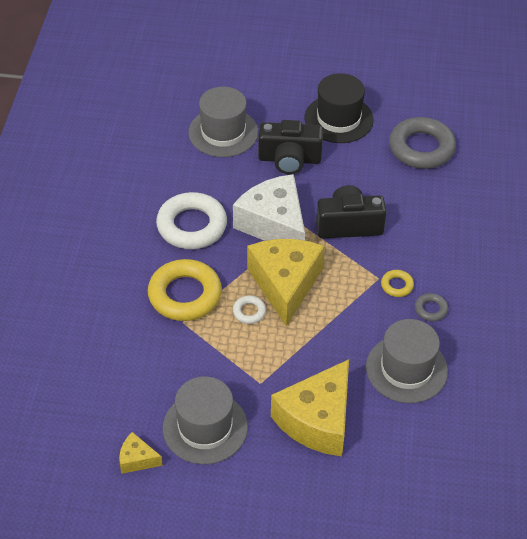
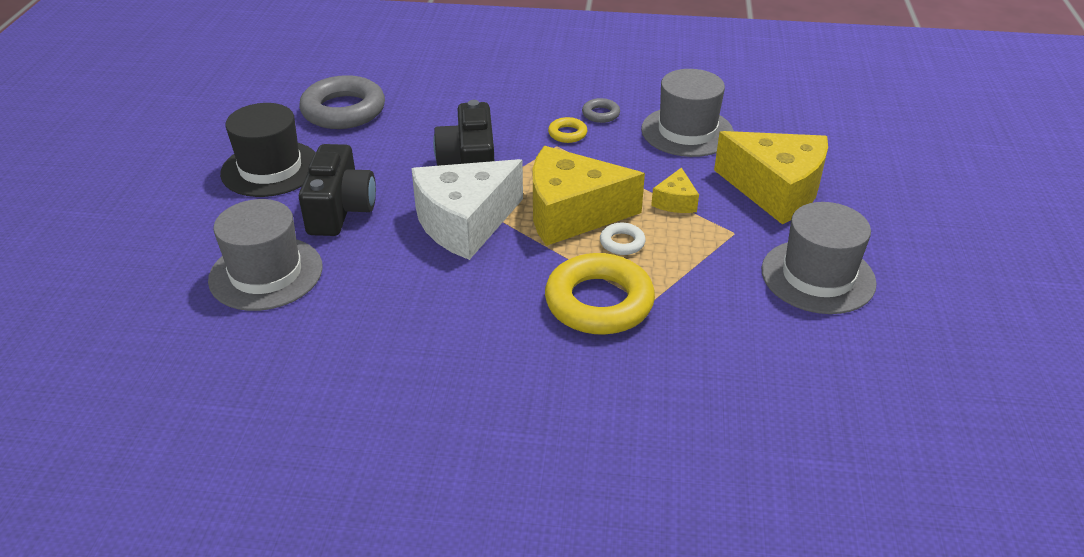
camera: 90 degrees left, 10 degrees down
(137, 459) = (891, 336): yellow cheese -> yellow cheese (675, 202)
(192, 226) = (463, 300): white ring -> none

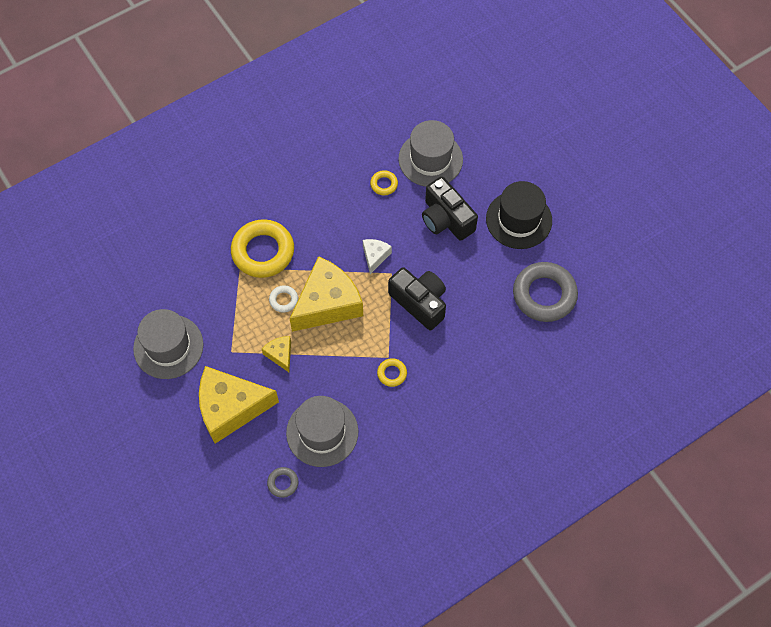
camera: 140 degrees right, 25 degrees up
(358, 282) = (384, 184): none -> yellow ring
(465, 223) = (375, 256): white cheese -> white cheese, size x0.45
(600, 114) = (390, 411): grey ring -> grey ring (283, 483)

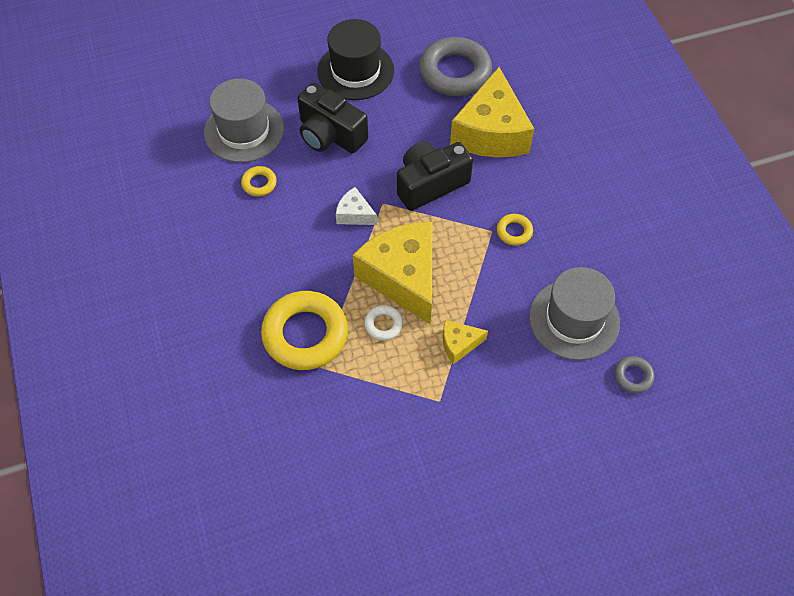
camera: 75 degrees left, 5 degrees down
(168, 346) = (411, 479): grey hat -> none
(231, 408) = (519, 416): yellow cheese -> yellow cheese (491, 132)
(446, 219) = (330, 134): black camera -> black camera turned 60 degrees clockwise

